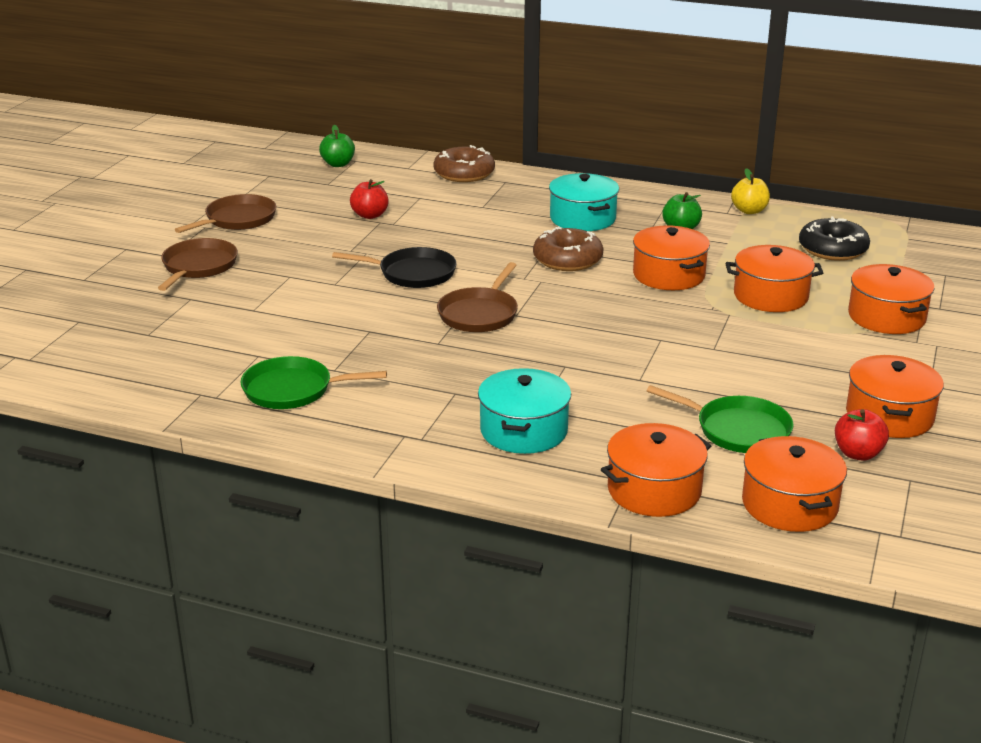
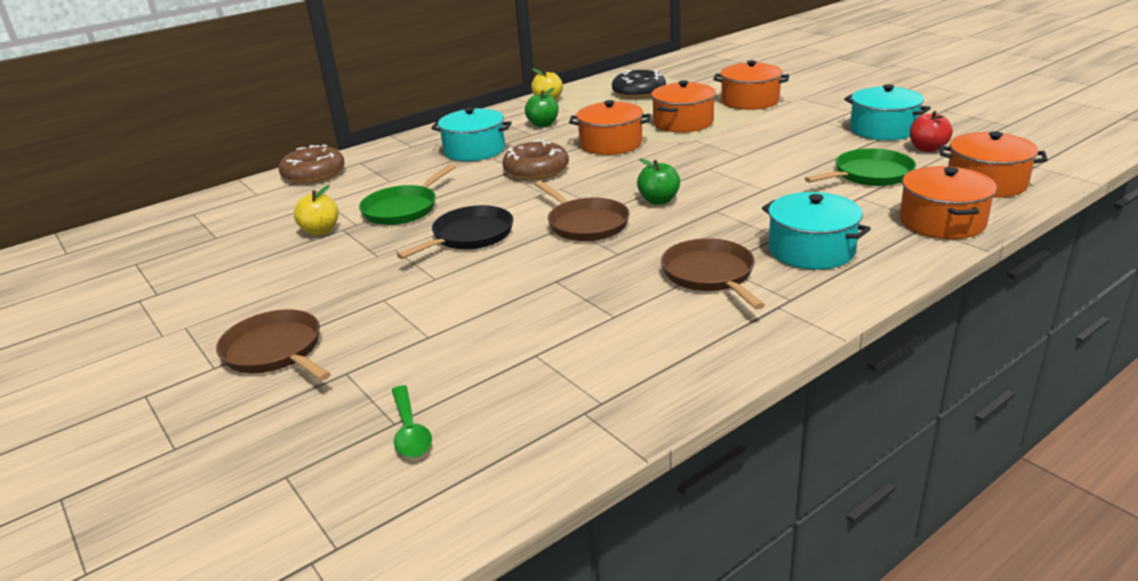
camera: 55 degrees left, 0 degrees up
(143, 342) = (410, 431): none -> green spoon
(238, 219) = (204, 303): brown pan -> brown pan (710, 275)
(292, 390) = (632, 349): green pan -> green pan (403, 209)
(338, 164) = (184, 223): green apple -> green apple (659, 200)
(370, 215) = (320, 231): red apple -> yellow apple
(889, 416) = (883, 129): orange pot -> turquoise pot

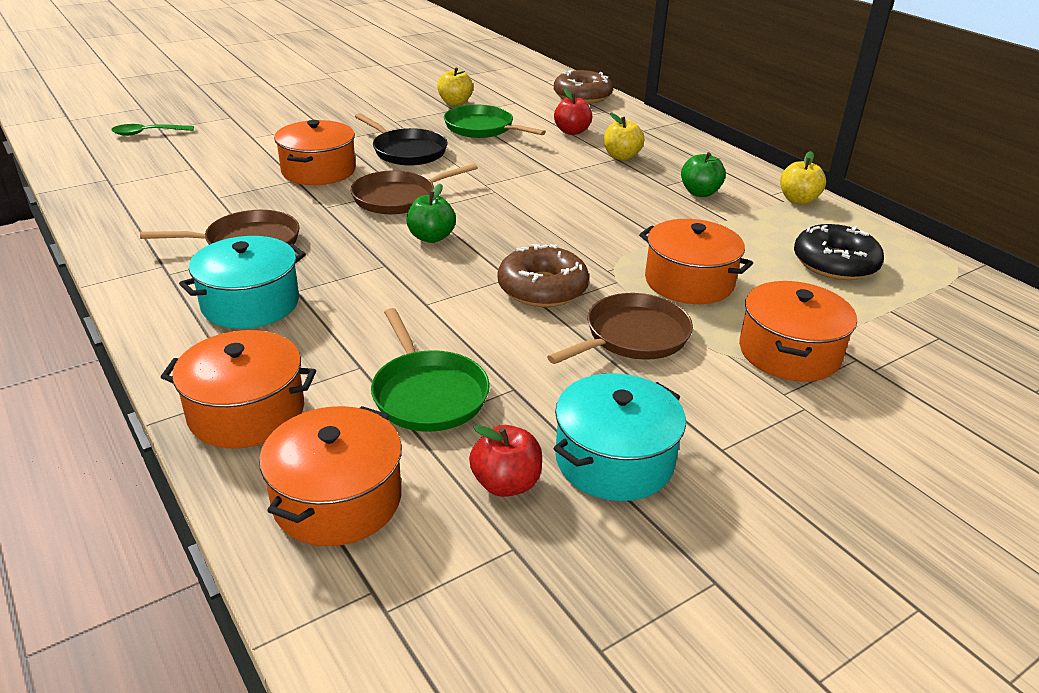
camera: 90 degrees right, 5 degrees up
(275, 351) = (277, 99): brown pan -> brown pan (633, 336)
(414, 171) = (572, 131): none -> red apple
(474, 150) = (621, 156): turquoise pot -> yellow apple
(536, 170) = (549, 183): brown donut -> brown donut (542, 288)
(611, 144) = (618, 226): orange pot -> orange pot (318, 171)

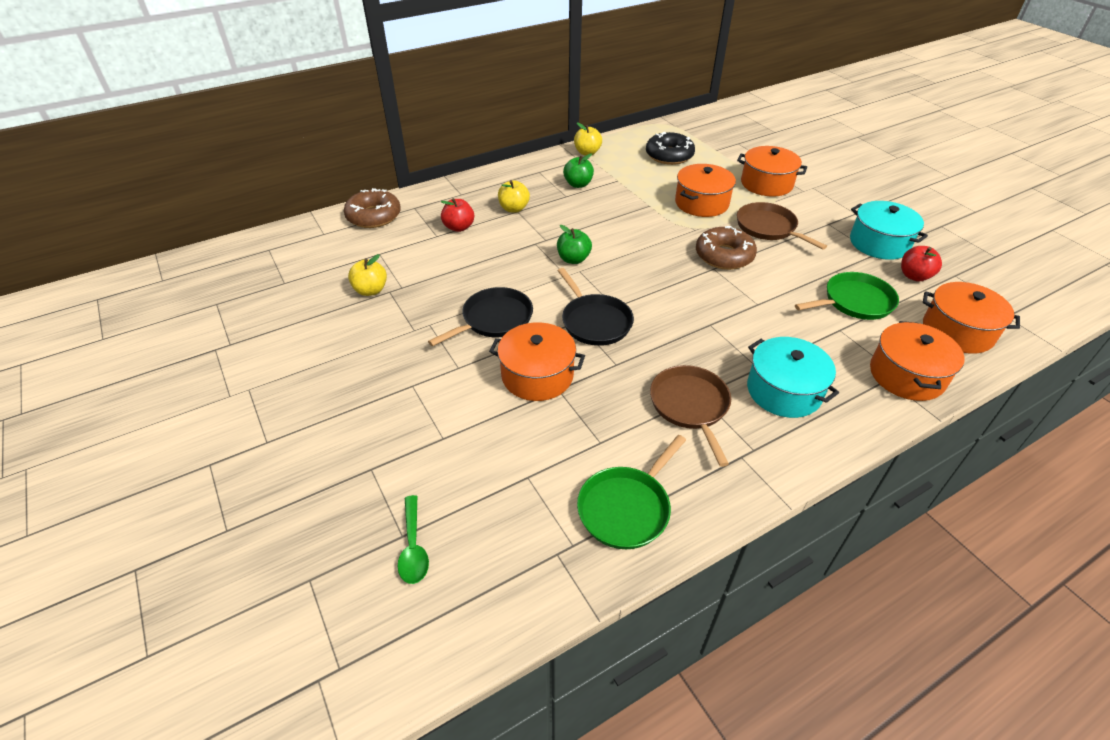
camera: 85 degrees left, 10 degrees up
(398, 198) = (595, 322): brown pan -> black pan
(431, 237) = (662, 303): green apple -> green apple (573, 259)
(482, 128) = (443, 275): green pan -> green pan (626, 508)

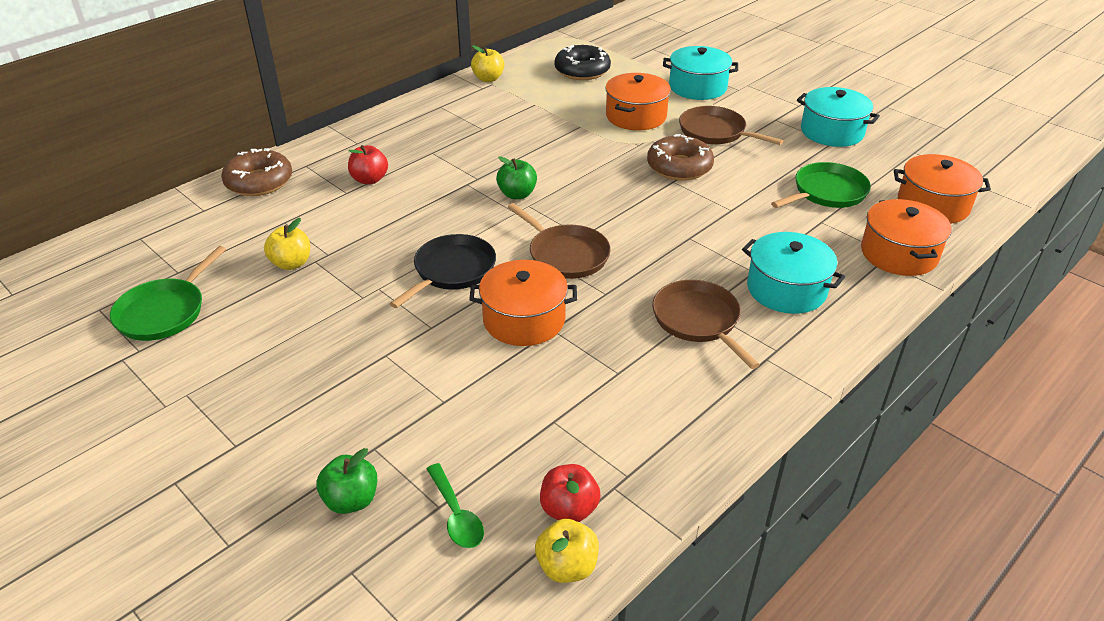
camera: 15 degrees left, 5 degrees down
(514, 209) = (427, 150): yellow apple -> yellow apple (567, 567)
(578, 184) = (491, 114): green apple -> green apple (351, 500)
(595, 322) = (566, 255): black pan -> brown pan
(626, 508) = (669, 430): green pan -> green pan (164, 312)
(766, 183) = (697, 87): orange pot -> turquoise pot
(914, 276) = (876, 159): red apple -> red apple (569, 509)

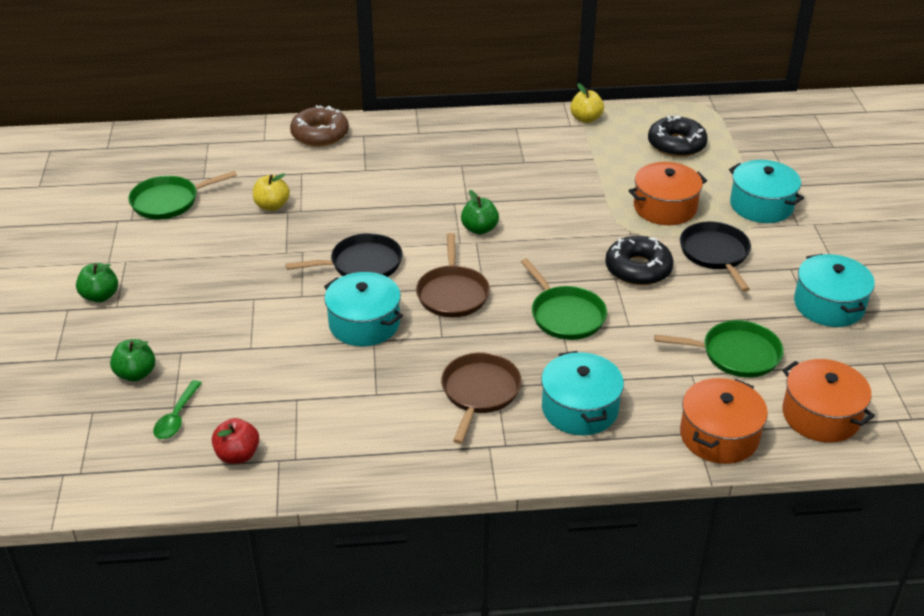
camera: 40 degrees right, 0 degrees up
(200, 446) = (100, 296): none -> green apple
(369, 179) = (392, 167): red apple -> none
(524, 319) = (364, 323): orange pot -> turquoise pot
(567, 567) = (196, 484): yellow apple -> none
(677, 226) = (565, 315): none -> green pan
(679, 167) = (638, 269): brown donut -> black donut
(715, 132) = (715, 254): brown pan -> black pan

